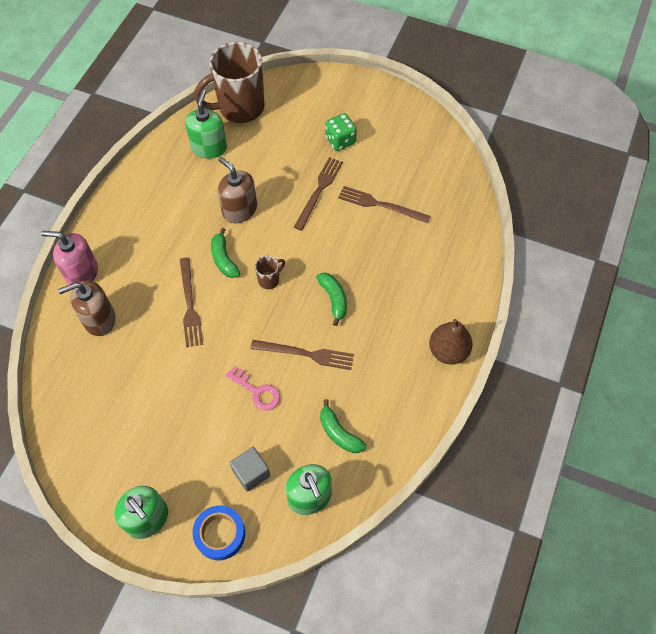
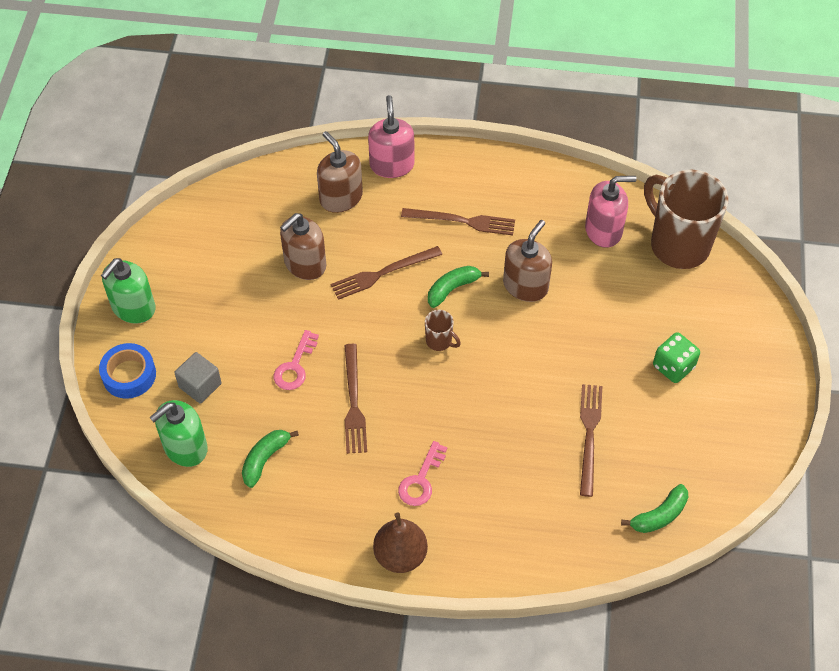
camera: 75 degrees right, 5 degrees down
(157, 362) = (305, 264): none -> brown soap dispenser
(209, 147) = (603, 230): green soap dispenser -> pink soap dispenser
(319, 191) = (584, 361): brown fork -> brown fork (462, 221)
(334, 299) = (434, 414): green banana -> green banana (659, 515)
(388, 322) = (421, 480): none -> pink key

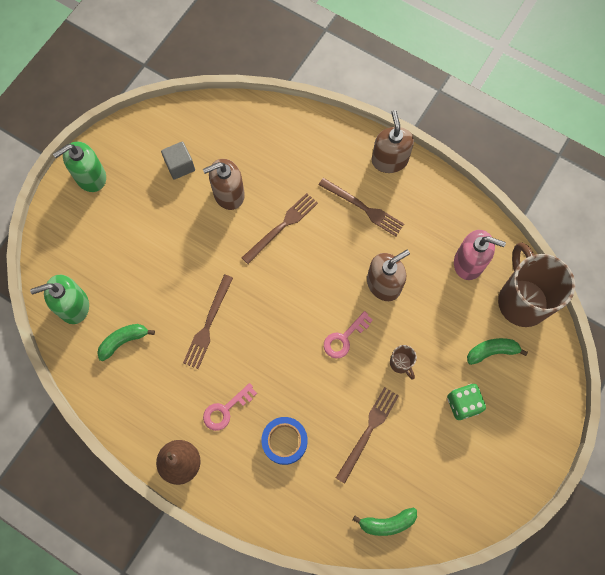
camera: 25 degrees right, 15 degrees up
(129, 375) = (62, 230): blue tape -> blue tape (284, 441)
(200, 385) = (107, 261): grey cube -> grey cube (180, 166)
(295, 366) = (181, 275): pink key -> pink key (344, 338)
(341, 198) = (282, 149): brown soap dispenser -> brown soap dispenser (389, 160)
(383, 273) = (281, 226): brown fork -> brown fork turned 135 degrees clockwise
(392, 165) = (334, 137): pink soap dispenser -> none
(439, 341) = (295, 302): brown mug -> brown mug (401, 363)
(452, 289) = (327, 262): green banana -> green banana (492, 351)

